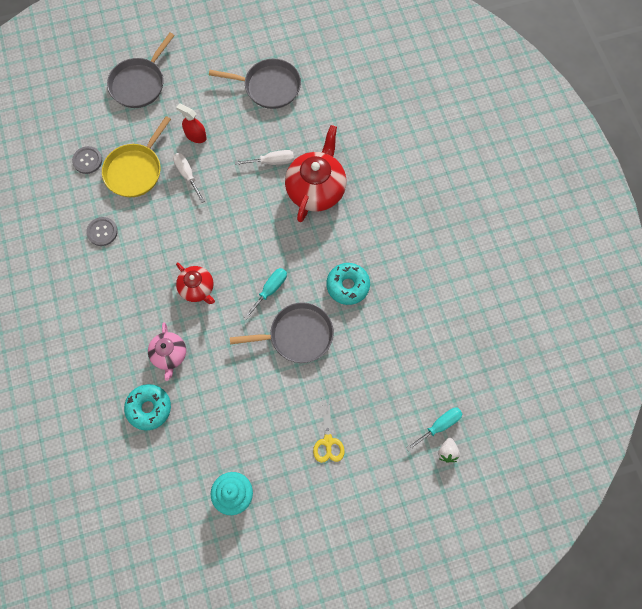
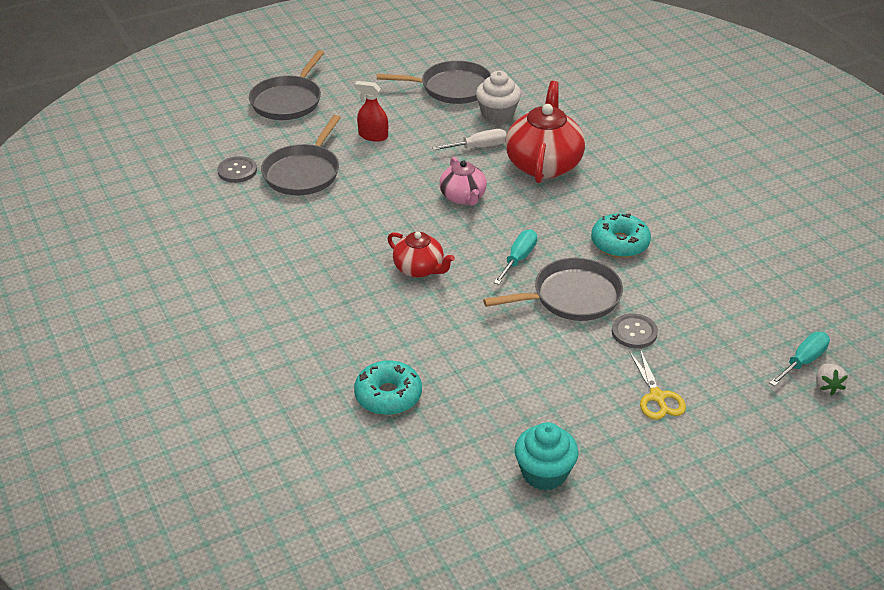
camera: 10 degrees left, 30 degrees down
(102, 232) = (273, 231): grey button -> grey button (634, 332)
(135, 170) = (303, 173): yellow pan -> grey pan
(169, 355) = (401, 337): pink teapot -> pink teapot (463, 197)
(187, 175) = (373, 169): white screwdriver -> none
(296, 125) = (497, 114): none -> white cupcake

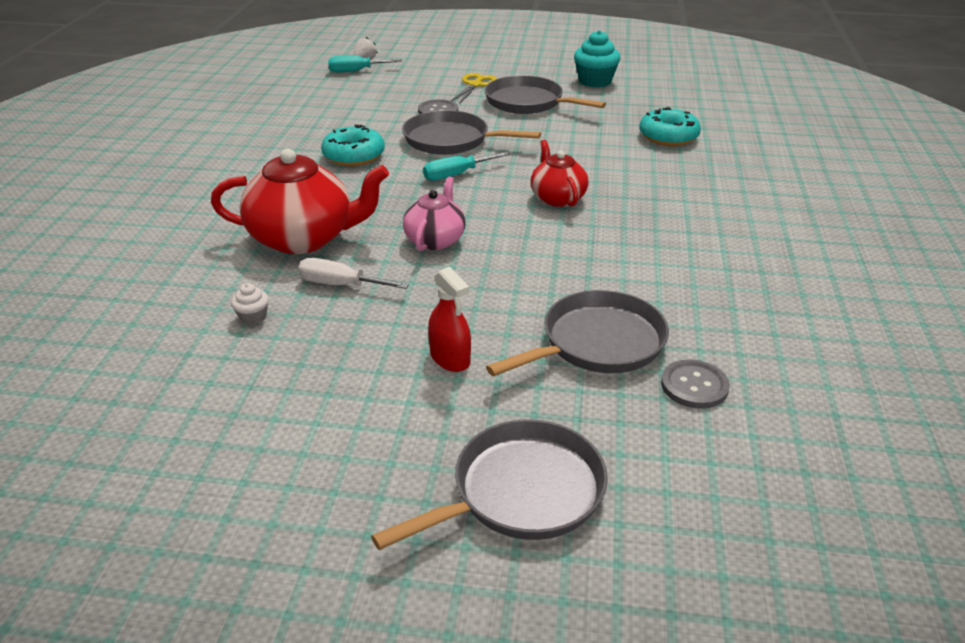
camera: 145 degrees left, 5 degrees down
(452, 88) = (242, 388): grey pan -> grey pan (527, 102)
(497, 114) = (253, 317): white cupcake -> white cupcake, size x0.50
(543, 164) = (303, 238): red teapot -> red teapot turned 135 degrees counterclockwise

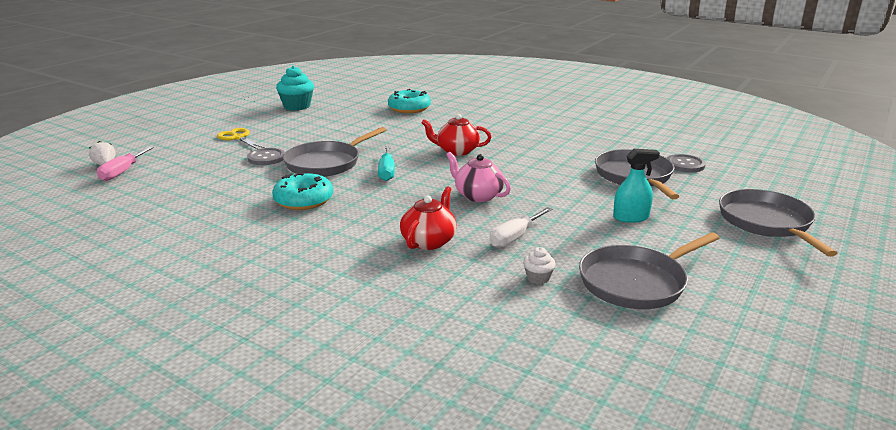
camera: 65 degrees left, 10 degrees down
(303, 238) = (429, 241): red teapot -> red teapot, size x0.58
(356, 71) = (122, 172): turquoise screwdriver -> pink screwdriver
(450, 358) = (631, 217): red spray bottle -> turquoise spray bottle
(527, 102) = (299, 129): grey pan -> grey pan (636, 282)

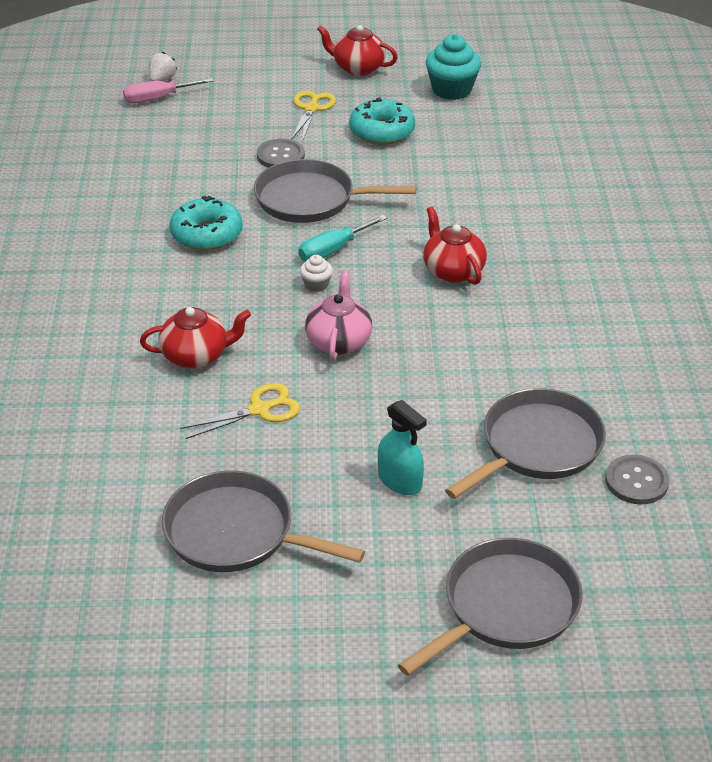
camera: 55 degrees right, 15 degrees up
(227, 117) = (358, 68): none -> red teapot
(409, 108) = (553, 170): turquoise donut -> turquoise donut (382, 131)
(515, 237) = (259, 410): white screwdriver -> yellow scissors
(538, 278) = (185, 459): white cupcake -> white cupcake (316, 285)

